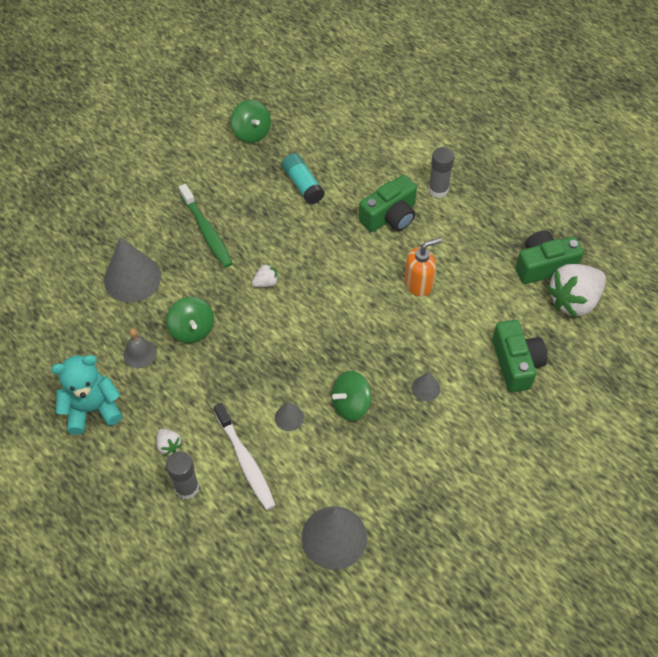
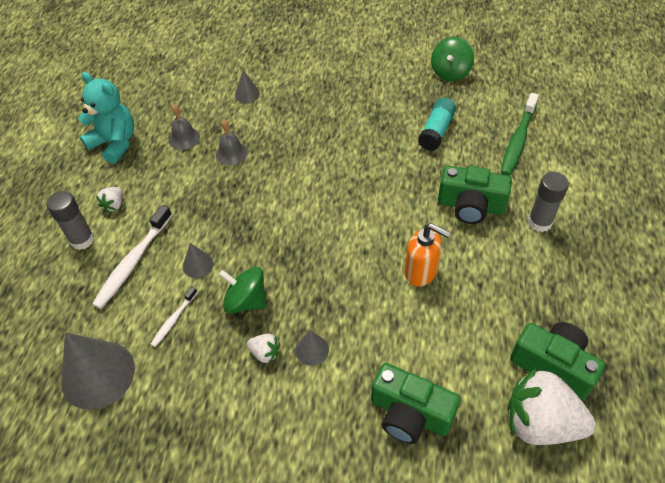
camera: 55 degrees right, 5 degrees down
(132, 278) = (247, 94): grey cone -> grey cone, size x0.47
(192, 329) = (231, 153): green spinning top -> grey bell
(206, 231) = (330, 105): green toothbrush -> green toothbrush (518, 139)
(266, 282) = (317, 168): white strawberry -> white strawberry (265, 353)
(327, 461) = (174, 319): none -> white toothbrush
(516, 363) = (410, 413): green camera -> green camera turned 75 degrees clockwise

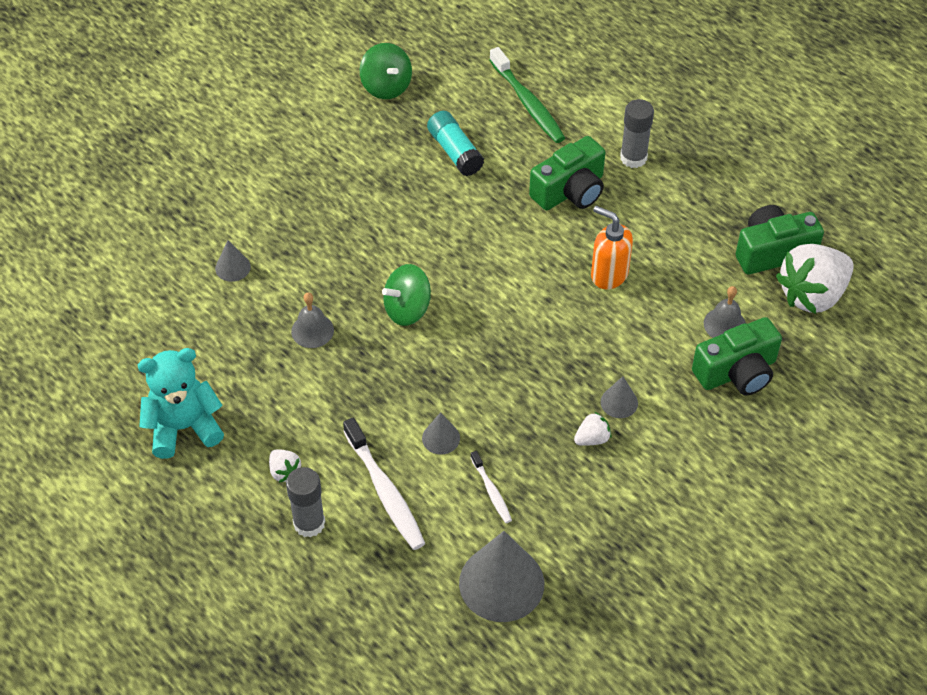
camera: 55 degrees left, 0 degrees up
(184, 138) = (244, 360): grey bell -> grey bell (724, 324)
(246, 301) = (521, 422): green spinning top -> green spinning top (407, 309)
(421, 272) = (609, 274): orange soap dispenser -> orange soap dispenser turned 120 degrees counterclockwise

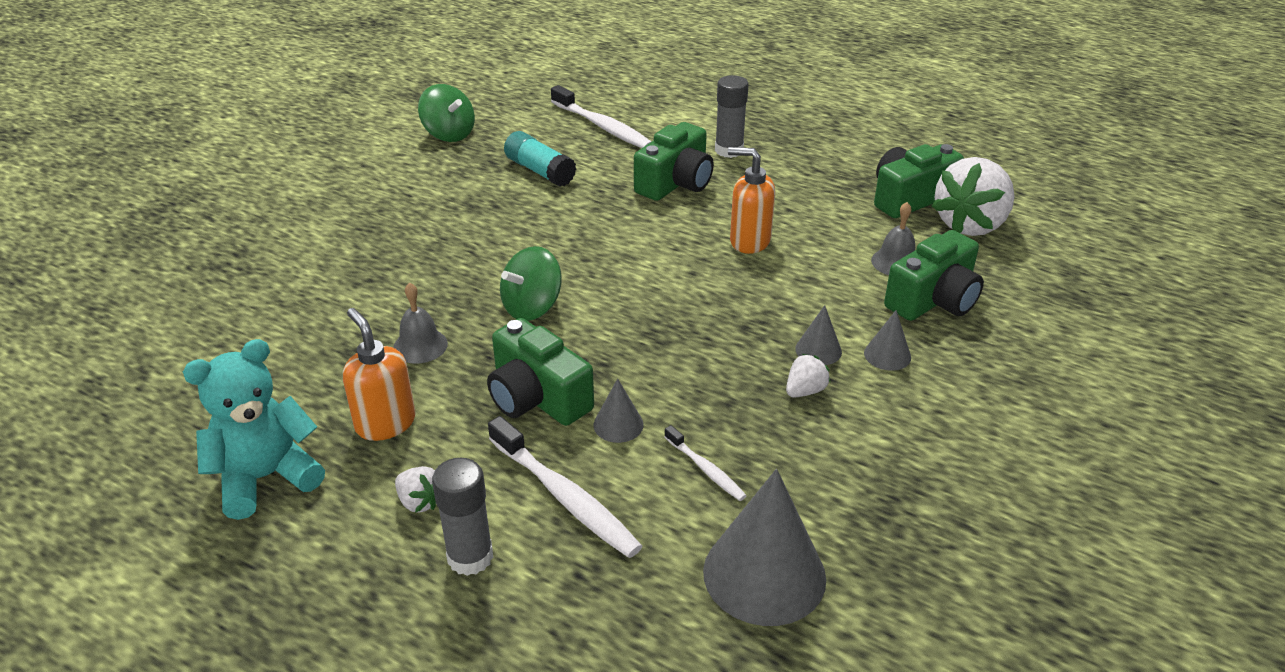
camera: 15 degrees left, 15 degrees down
(233, 267) = (305, 303): grey cone -> grey cone (887, 355)
(273, 399) = (385, 423): none -> orange soap dispenser
(388, 400) = (537, 397): none -> green camera
(527, 102) = (602, 126): green toothbrush -> white toothbrush

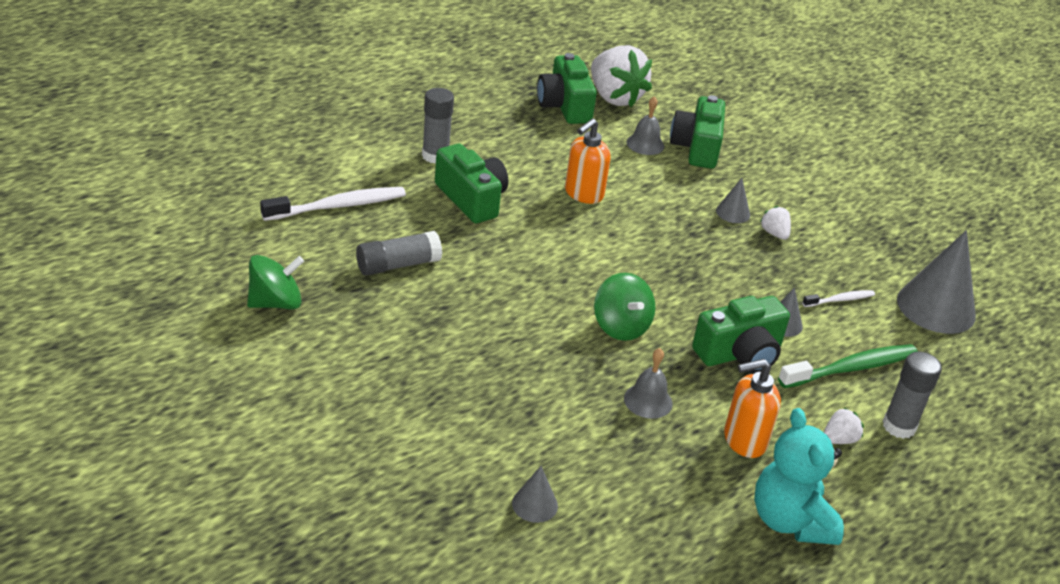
camera: 75 degrees left, 0 degrees up
(540, 171) = (398, 265): turquoise glue stick -> grey glue stick
(564, 496) = (850, 368): white toothbrush -> green toothbrush
(887, 355) = (749, 188): grey cone -> grey cone (535, 504)
(933, 300) = (697, 147): green camera -> green camera turned 150 degrees counterclockwise

